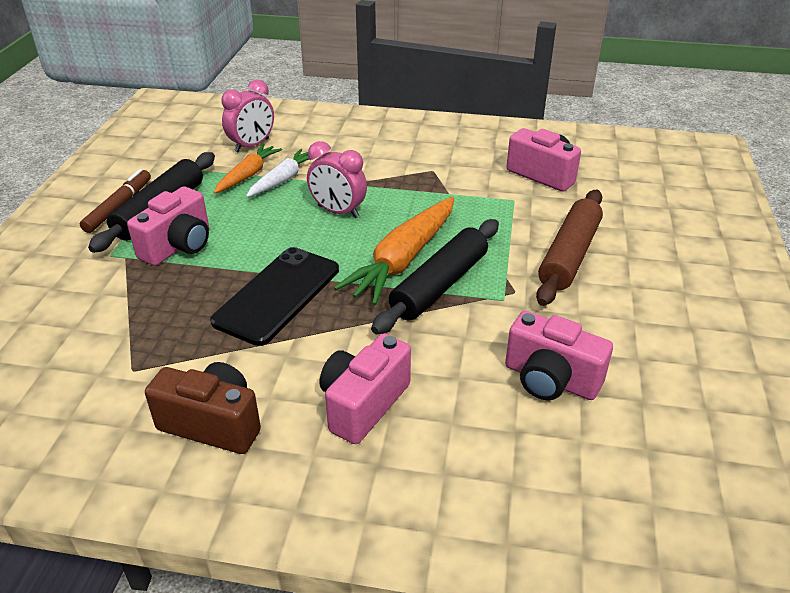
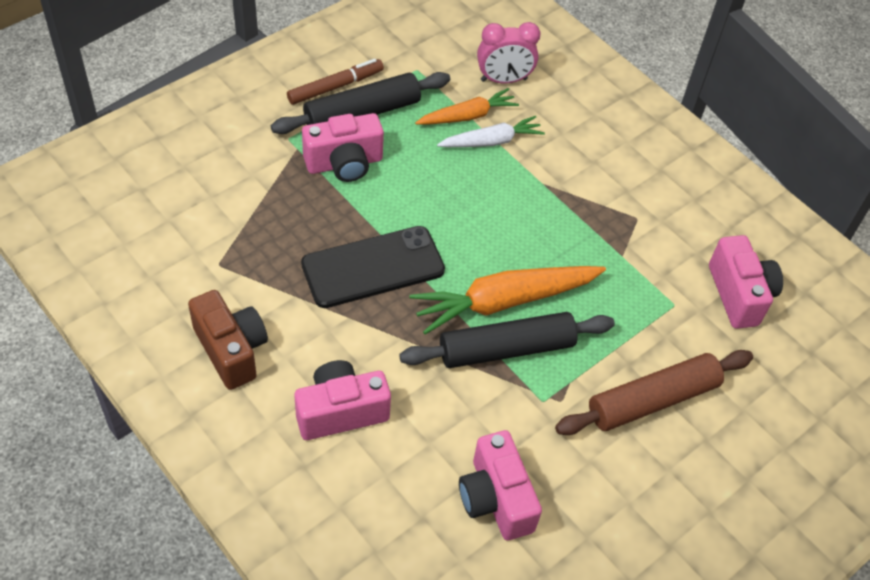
camera: 35 degrees right, 15 degrees up
(338, 212) = (502, 211): pink clock -> none

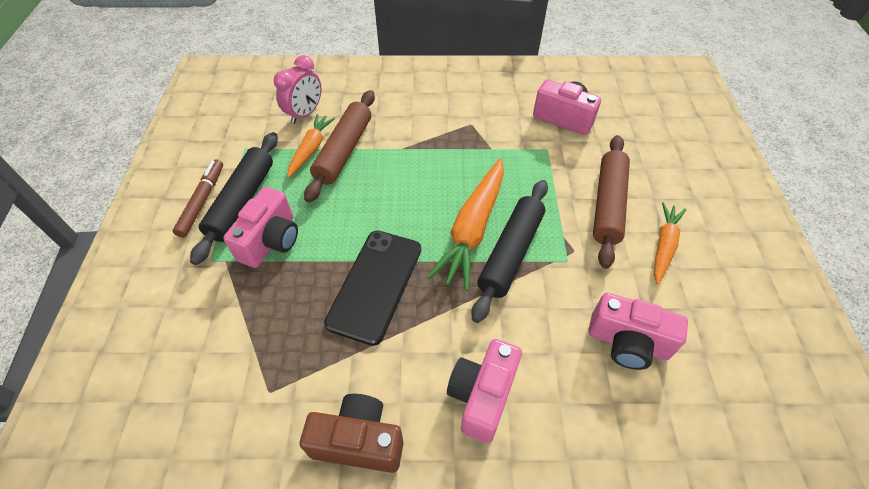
camera: 45 degrees left, 0 degrees up
(491, 141) = (343, 151): white carrot -> brown rolling pin
(647, 478) = (664, 246): none -> orange carrot

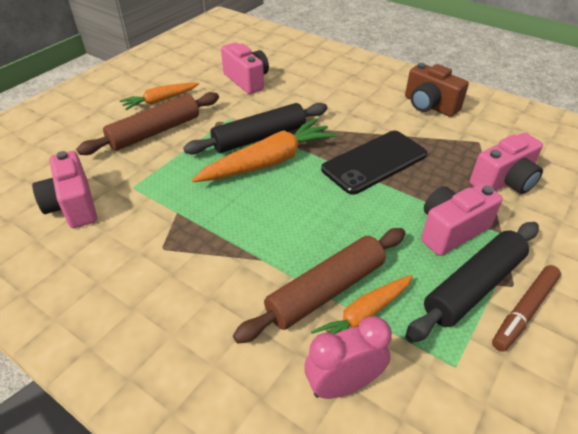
camera: 145 degrees left, 10 degrees down
(482, 396) = (347, 94): pink camera -> pink camera (504, 182)

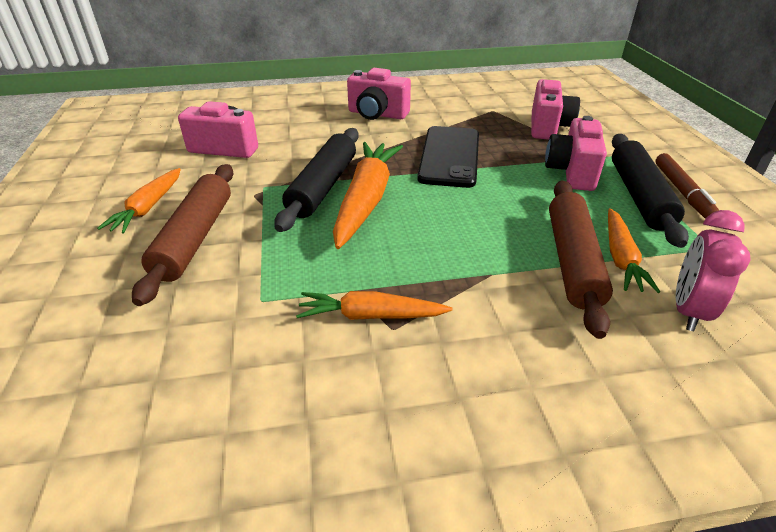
camera: 45 degrees left, 5 degrees down
(73, 206) = (214, 365): pink camera -> pink camera (377, 114)
(163, 233) = (371, 315): none -> orange carrot
(429, 106) = (422, 102): brown camera -> none

